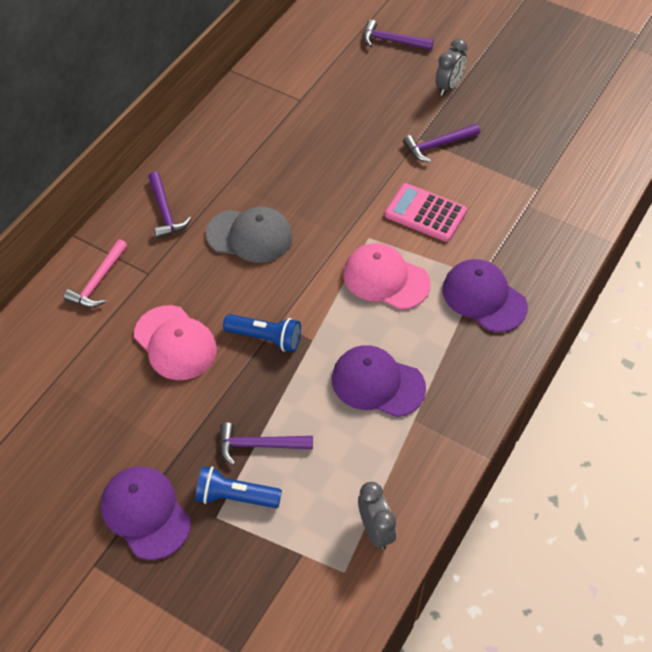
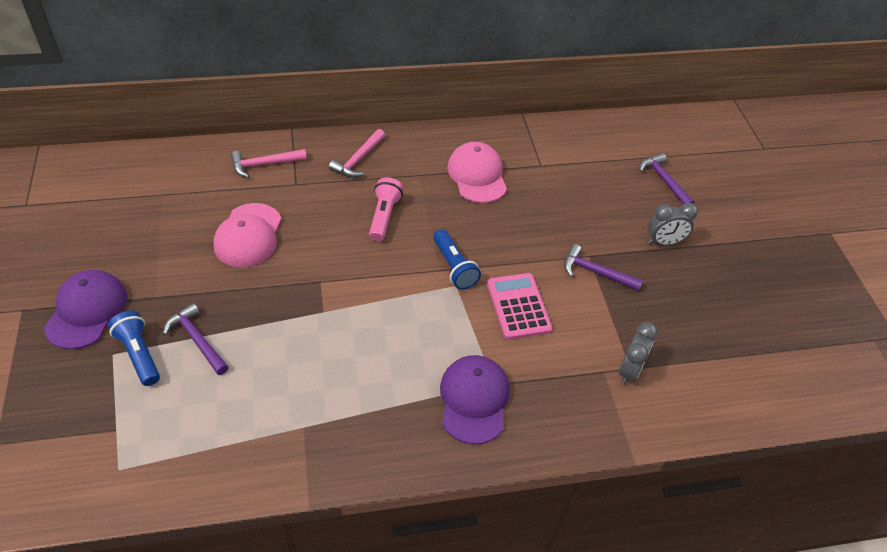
camera: 45 degrees right, 5 degrees down
(165, 212) = (358, 159): purple hammer -> pink hammer
(250, 236) = (384, 216): grey cap -> pink flashlight
(265, 338) = (299, 283): blue flashlight -> blue flashlight (454, 267)
(375, 530) = (173, 467): grey clock -> grey clock (629, 370)
(377, 383) = (319, 379): purple cap -> none
(385, 279) = (426, 321): pink cap -> pink cap (477, 175)

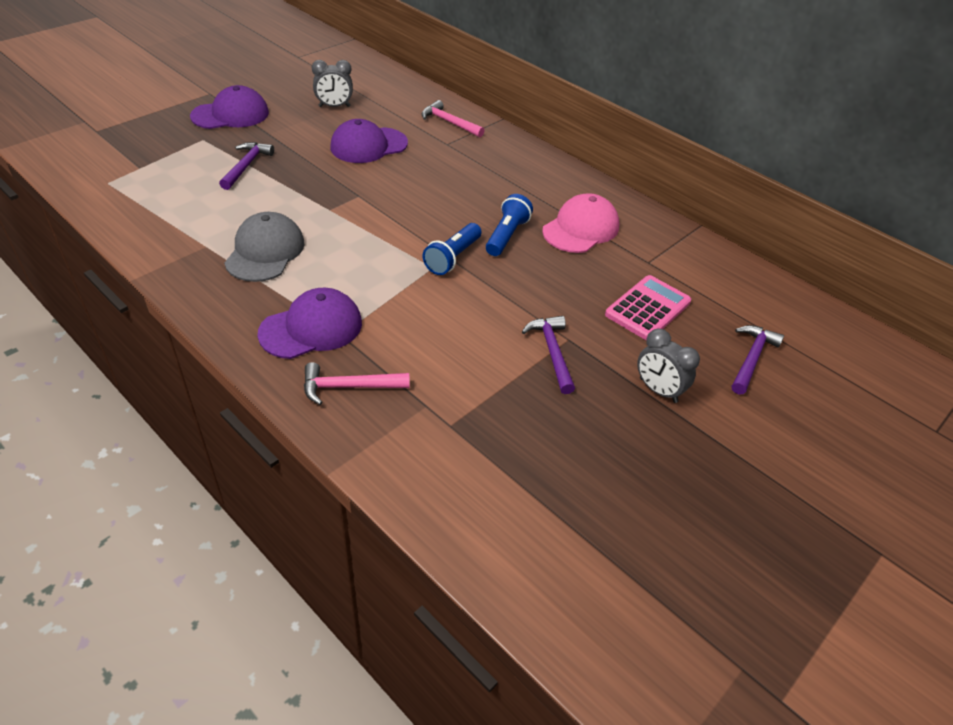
camera: 55 degrees right, 5 degrees down
(139, 354) = (212, 149): blue flashlight -> blue flashlight (507, 235)
(248, 235) = (368, 145): pink cap -> purple cap
(348, 386) = (265, 251): none -> grey cap
(358, 159) = (512, 160): pink hammer -> pink hammer (349, 386)
(384, 216) = (466, 198): pink flashlight -> none
(518, 306) = (448, 315): pink calculator -> pink calculator (648, 308)
(629, 370) = (446, 425): grey clock -> grey clock (334, 106)

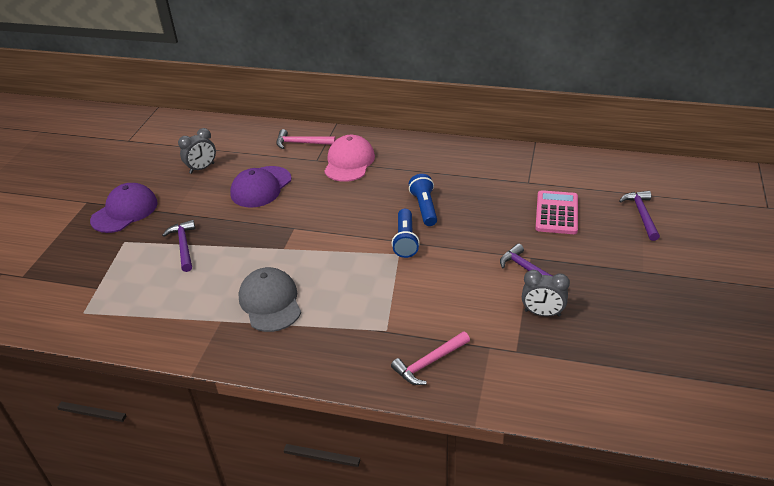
camera: 25 degrees left, 5 degrees down
(311, 328) = (362, 338): purple cap -> none
(581, 229) = (466, 180): pink cap -> pink cap (349, 162)
(658, 390) = (611, 262): grey clock -> grey clock (542, 313)

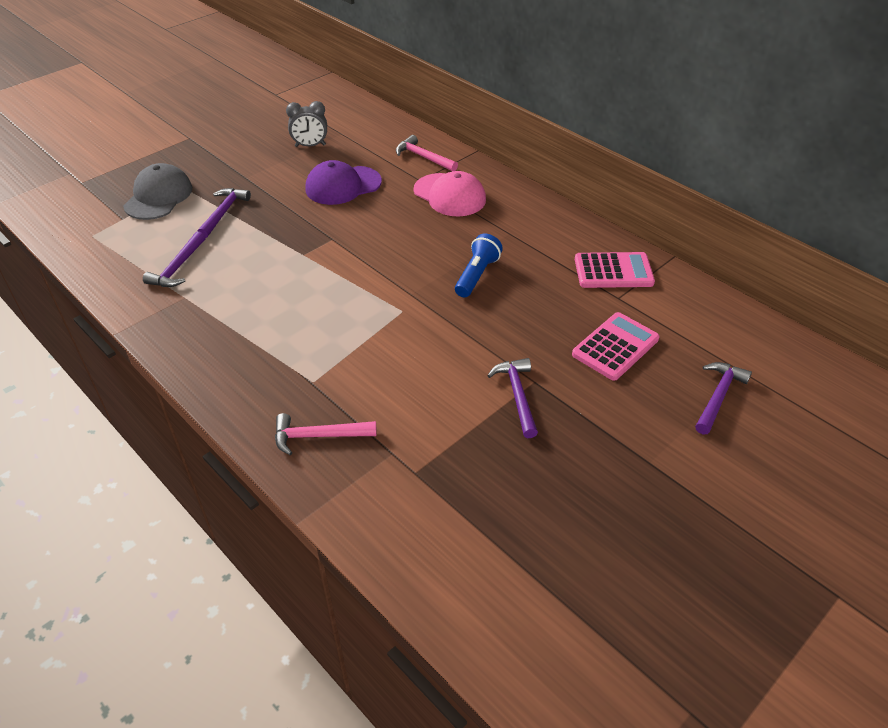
camera: 30 degrees right, 5 degrees up
(125, 211) = (209, 159): purple cap -> none
(190, 302) = (177, 267): none -> purple hammer
(270, 302) = (241, 300): grey cap -> grey cap (158, 197)
(349, 162) = (449, 195): pink cap -> pink cap turned 90 degrees clockwise
(405, 241) = (422, 300): blue flashlight -> none
(508, 167) = (613, 271): none -> pink calculator
(542, 313) = (484, 448): grey clock -> none

